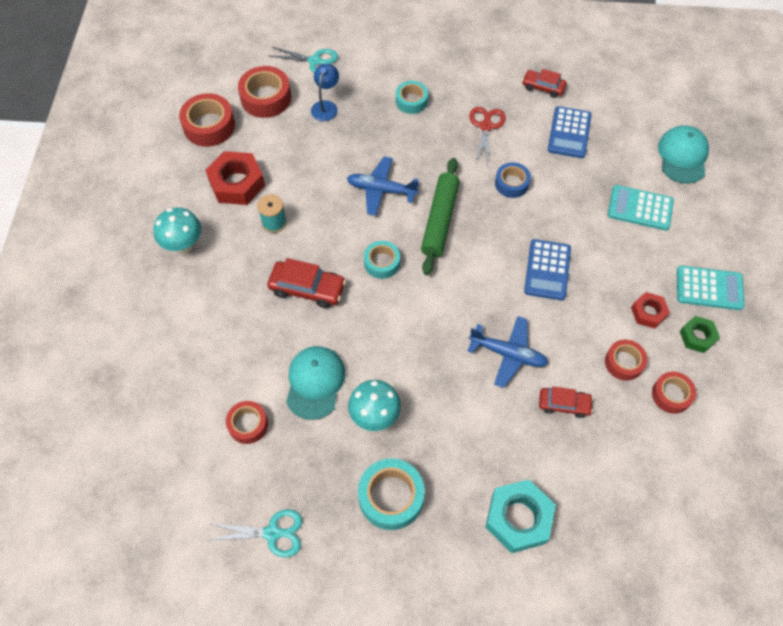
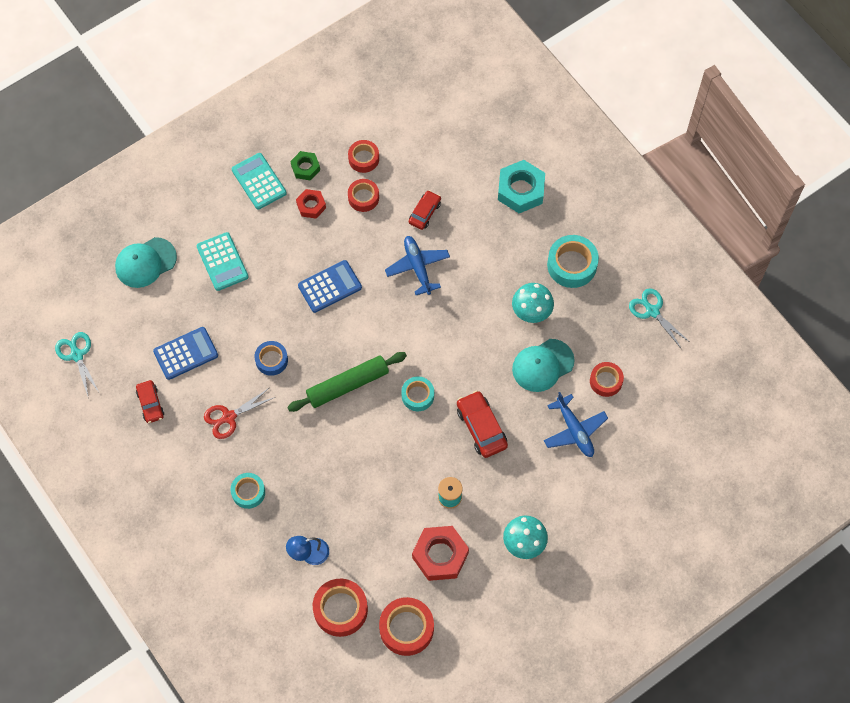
camera: 130 degrees left, 5 degrees up
(315, 61) = (268, 605): turquoise scissors -> turquoise scissors (77, 355)
(381, 190) = (355, 445): blue plane -> blue plane (574, 430)
(564, 404) = (424, 213): red car -> red car turned 60 degrees clockwise

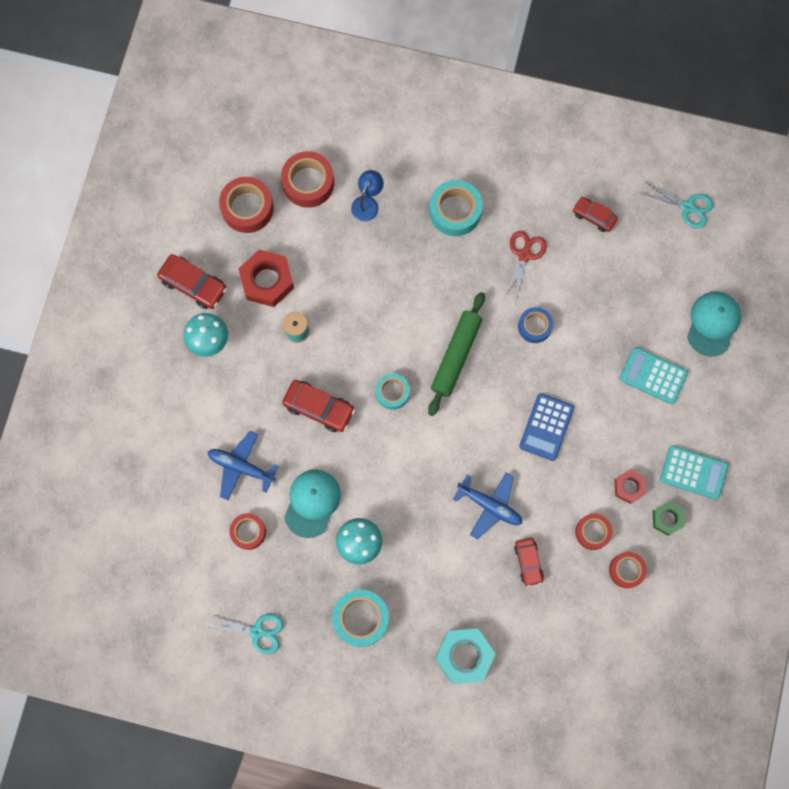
camera: 140 degrees right, 10 degrees up
(186, 353) = (606, 277): blue calculator -> none
(248, 492) = (455, 211): turquoise tape -> turquoise tape, size x1.57
(500, 599) = (193, 284): none -> red car

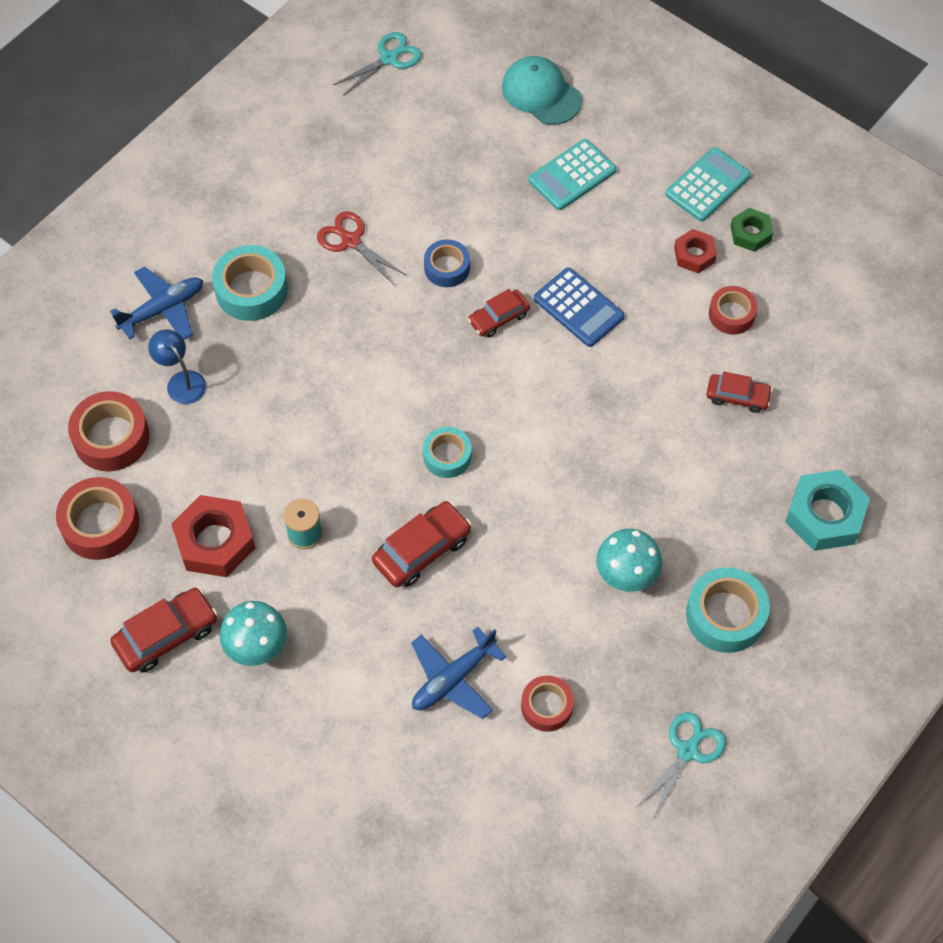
camera: 65 degrees left, 15 degrees down
(312, 503) = (545, 611): turquoise cap -> none
(456, 356) = (438, 366): green rolling pin -> none
(490, 505) = (647, 408): blue plane -> blue plane (163, 309)
(594, 216) = (345, 152): red car -> red car (499, 318)
(626, 570) = (793, 299): red tape -> none

